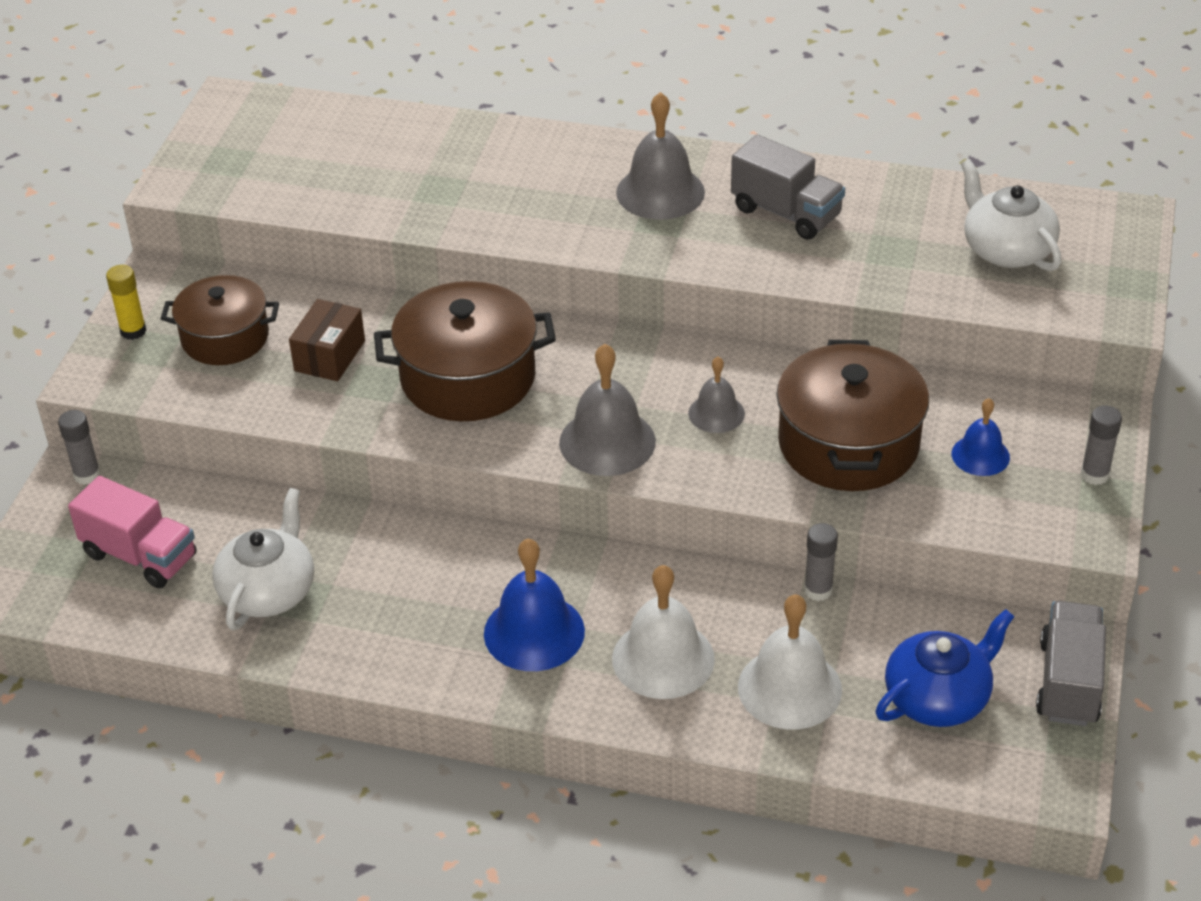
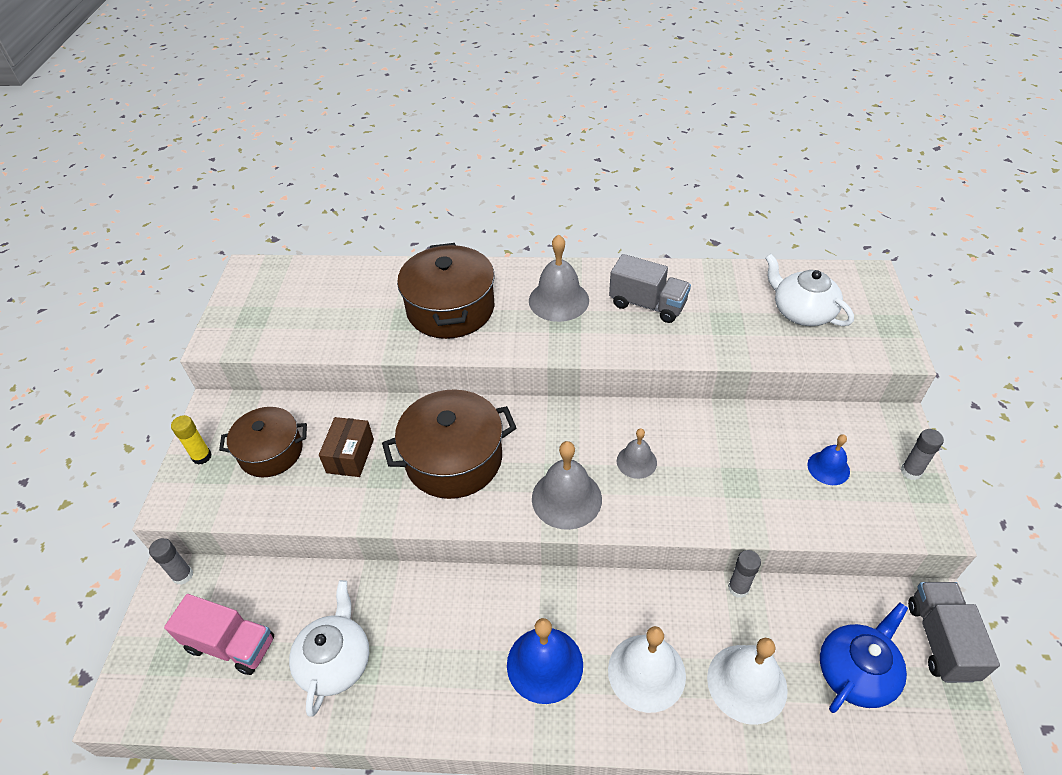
camera: 10 degrees left, 5 degrees up
(848, 444) = (735, 473): brown pot -> brown pot (450, 309)

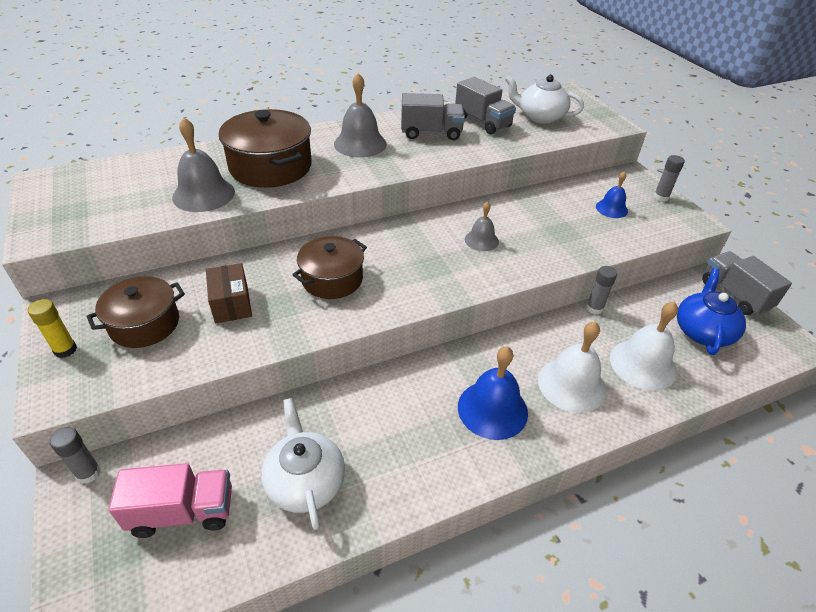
camera: 30 degrees left, 5 degrees down
(454, 459) = (332, 279): brown pot -> brown pot, size x0.67
(566, 498) = (445, 278): grey bell -> grey bell (203, 194)
(720, 303) = (482, 122): none -> grey truck

